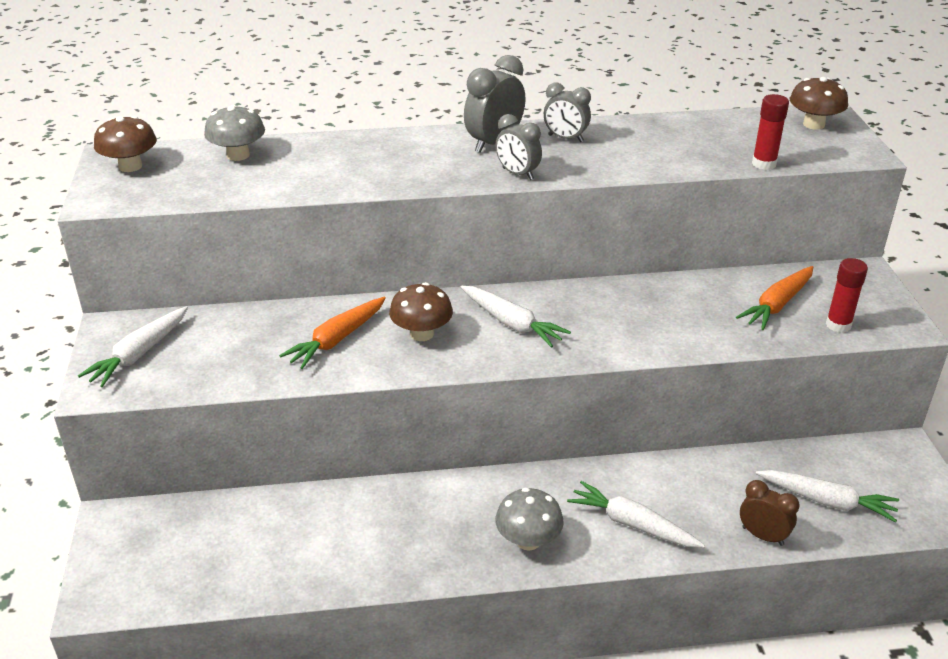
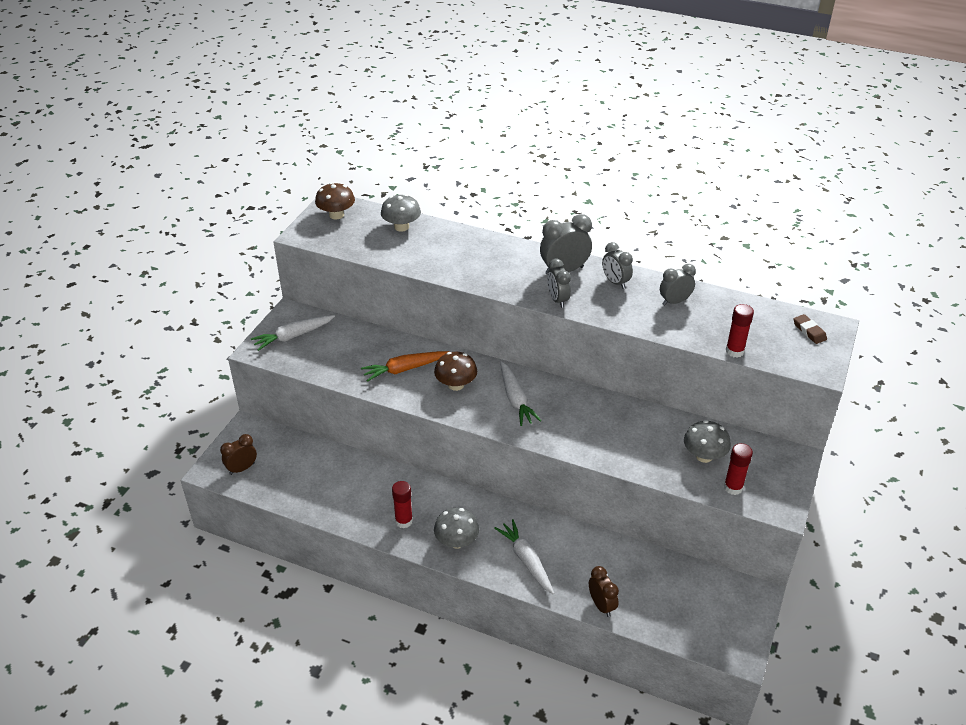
camera: 30 degrees right, 5 degrees up
(144, 578) = (242, 468): none -> brown clock
(438, 546) = (404, 521): none -> red glue stick
(650, 138) = (674, 301): none -> grey clock
(777, 305) = (704, 456): orange carrot -> grey mushroom
(813, 124) = (809, 331): brown mushroom -> brown eraser
(827, 501) = (665, 604): white carrot -> none

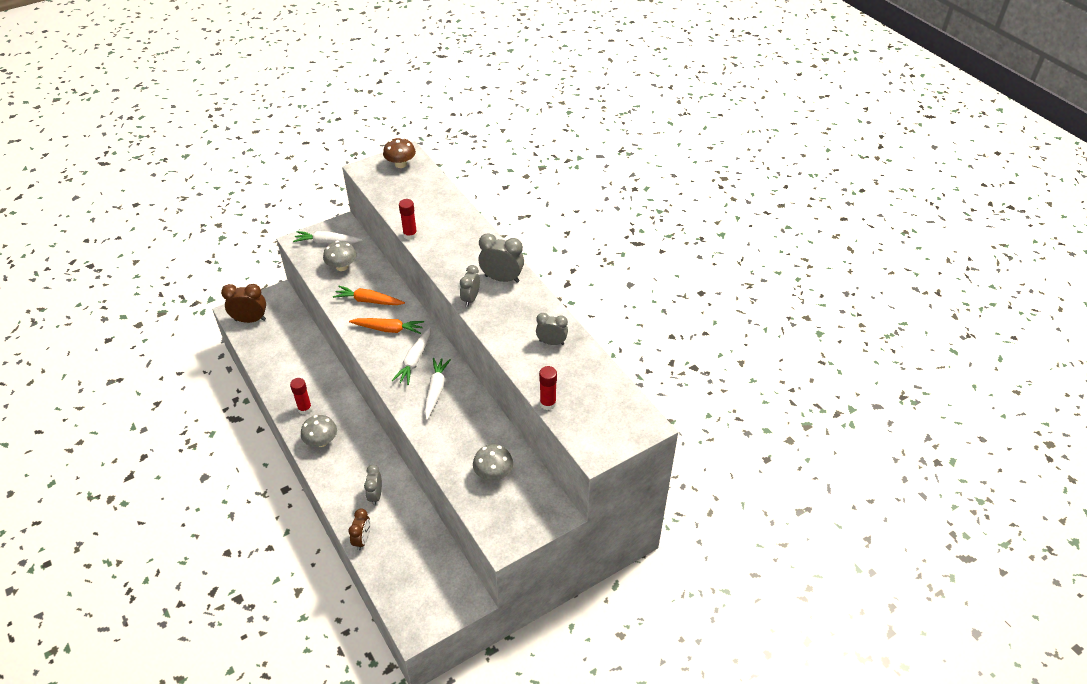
camera: 35 degrees right, 5 degrees up
(242, 468) = (250, 320): brown clock -> brown clock, size x1.50
(401, 227) = (432, 192): grey mushroom -> grey mushroom (342, 266)
(456, 385) = (388, 329): brown mushroom -> orange carrot
(526, 560) = (349, 480): white carrot -> white carrot (436, 390)
(615, 282) = (527, 306): grey clock -> grey clock (375, 495)
(733, 487) = (486, 508): red glue stick -> red glue stick (410, 235)
(809, 331) = (624, 419): brown eraser -> none

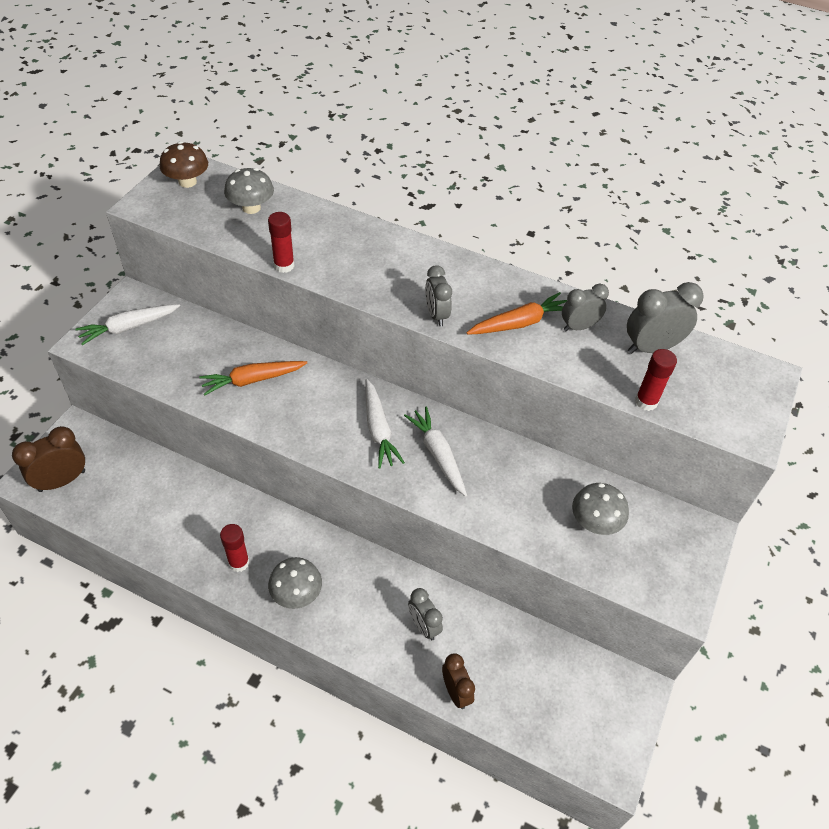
camera: 35 degrees left, 5 degrees up
(342, 266) = (177, 351): grey mushroom -> grey mushroom (251, 208)
(388, 329) = (310, 405): orange carrot -> orange carrot (519, 323)
(502, 278) = (449, 275): grey clock -> grey clock (651, 347)

